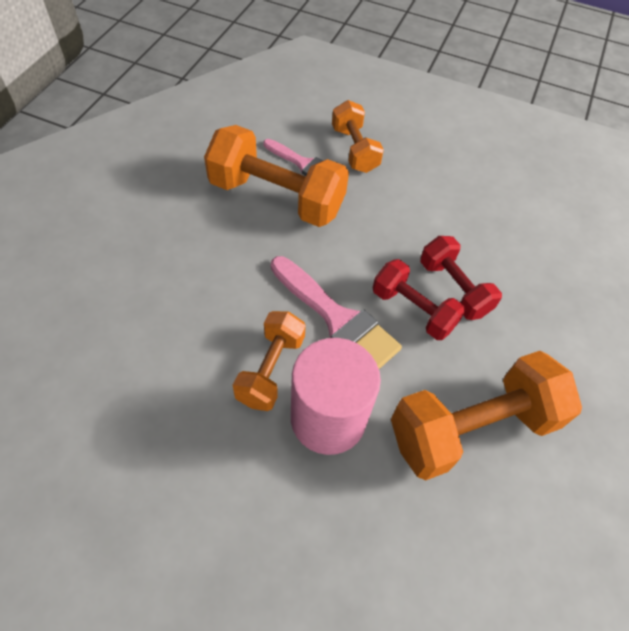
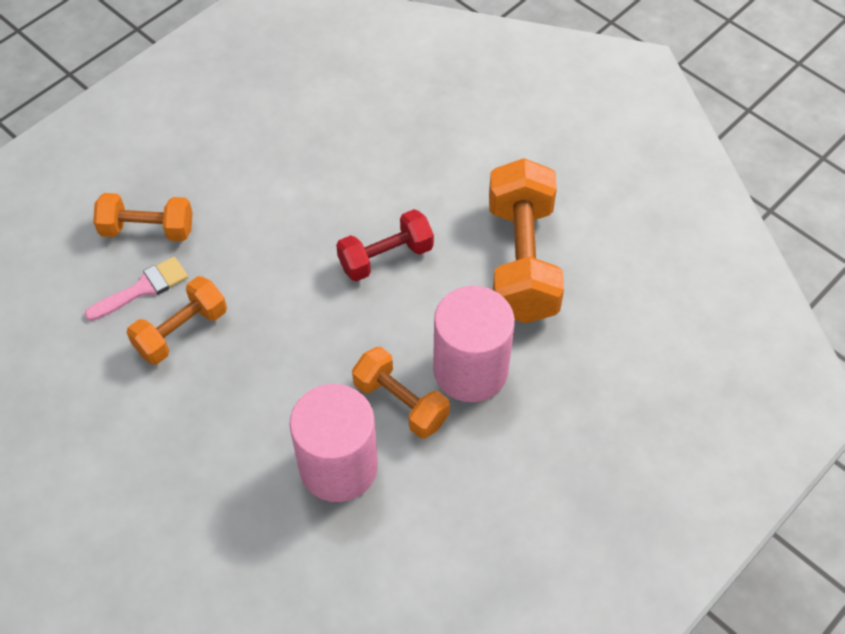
camera: 65 degrees left, 0 degrees up
(192, 341) = (338, 466): none -> pink cylinder
(276, 197) = (181, 331): orange dumbbell -> orange dumbbell, size x0.59
(337, 319) = (368, 326): pink brush -> none
(454, 288) = (376, 213): red dumbbell -> none

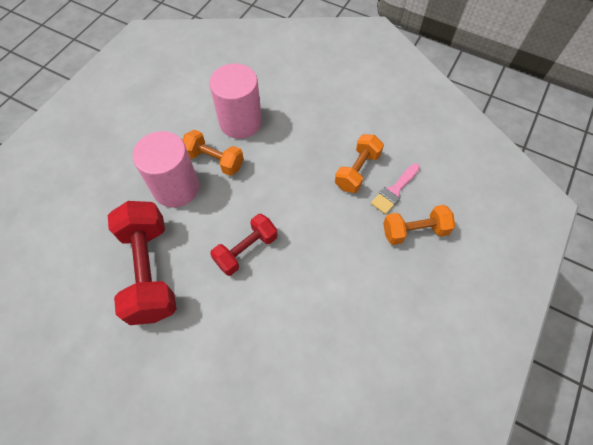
camera: 165 degrees right, 5 degrees up
(522, 261) = (150, 271): orange dumbbell -> red dumbbell

